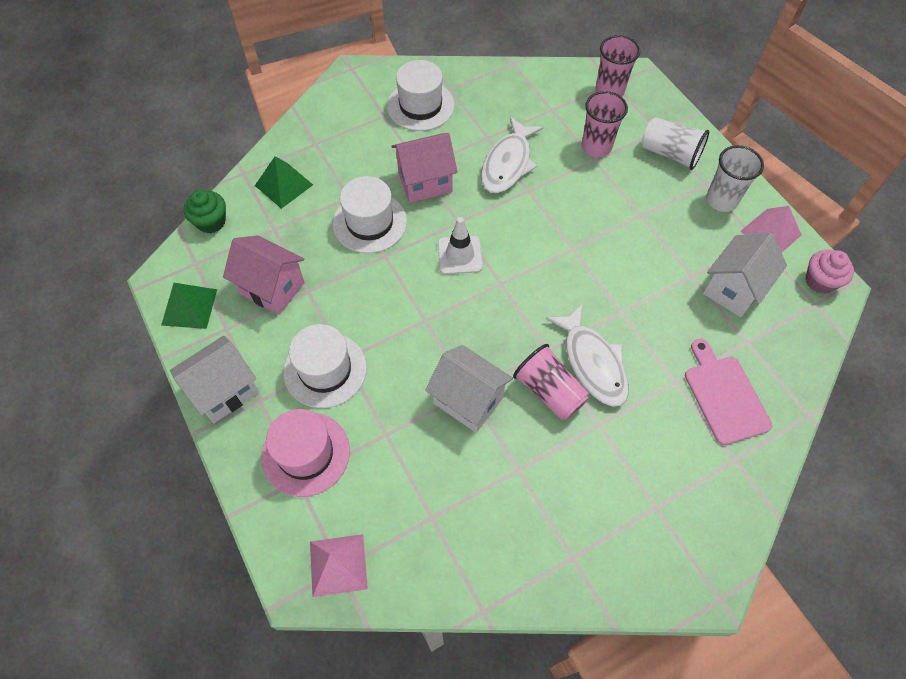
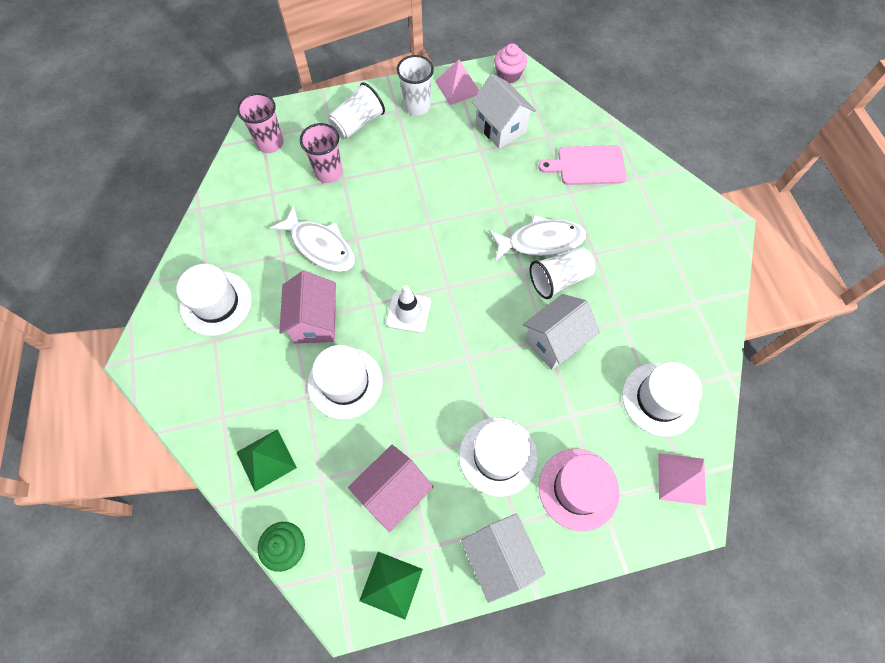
camera: 75 degrees left, 5 degrees up
(429, 528) = (660, 399): none -> white hat
(549, 391) = (559, 279): pink cup -> white cup

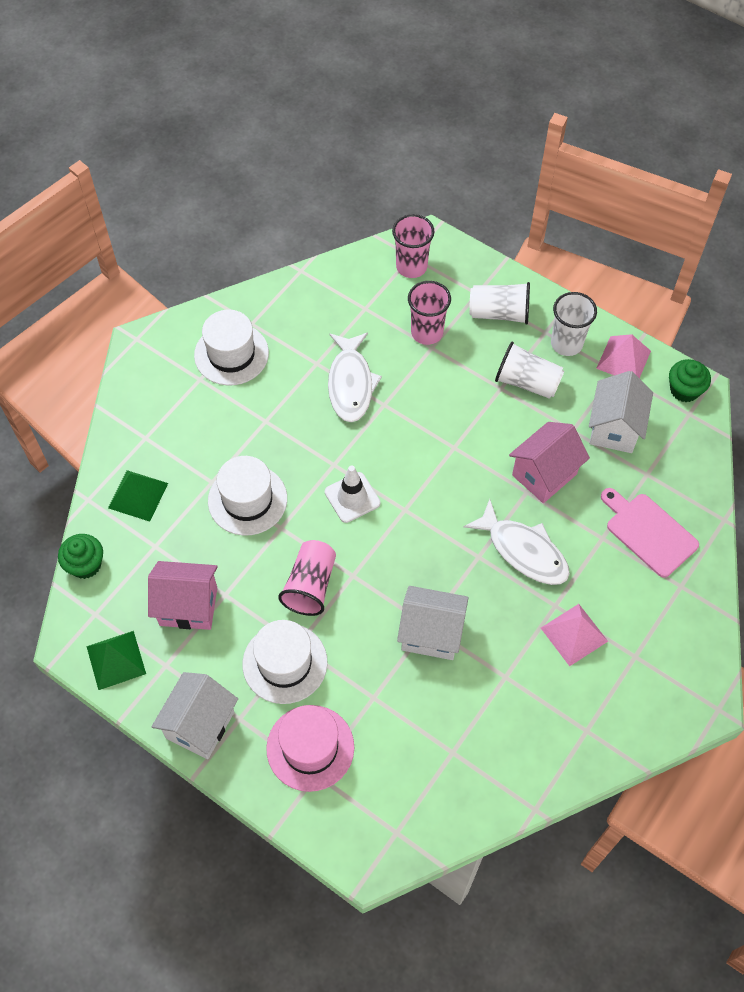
camera: 50 degrees right, 5 degrees down
(315, 321) = (280, 436): pink house -> pink house (544, 474)
(452, 391) = (310, 585): none -> pink cup
(508, 75) = (684, 390): pink cupcake -> green cupcake
(559, 279) = (498, 593): white cup -> white cup (527, 382)
(660, 399) = (454, 761): white hat -> none
(682, 479) = (393, 830): pink pyramid -> pink pyramid (574, 634)

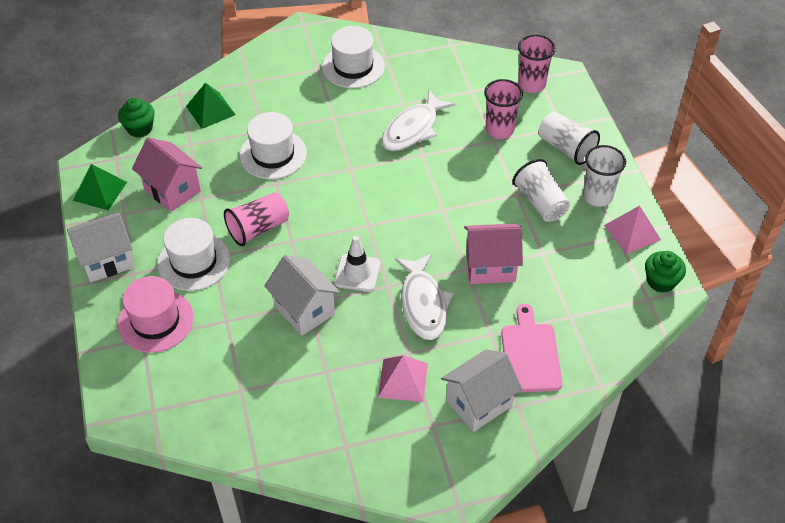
camera: 40 degrees right, 10 degrees down
(352, 497) = (341, 195): white traffic cone -> white traffic cone (357, 273)
(614, 428) = (576, 271): white house -> white house (479, 403)

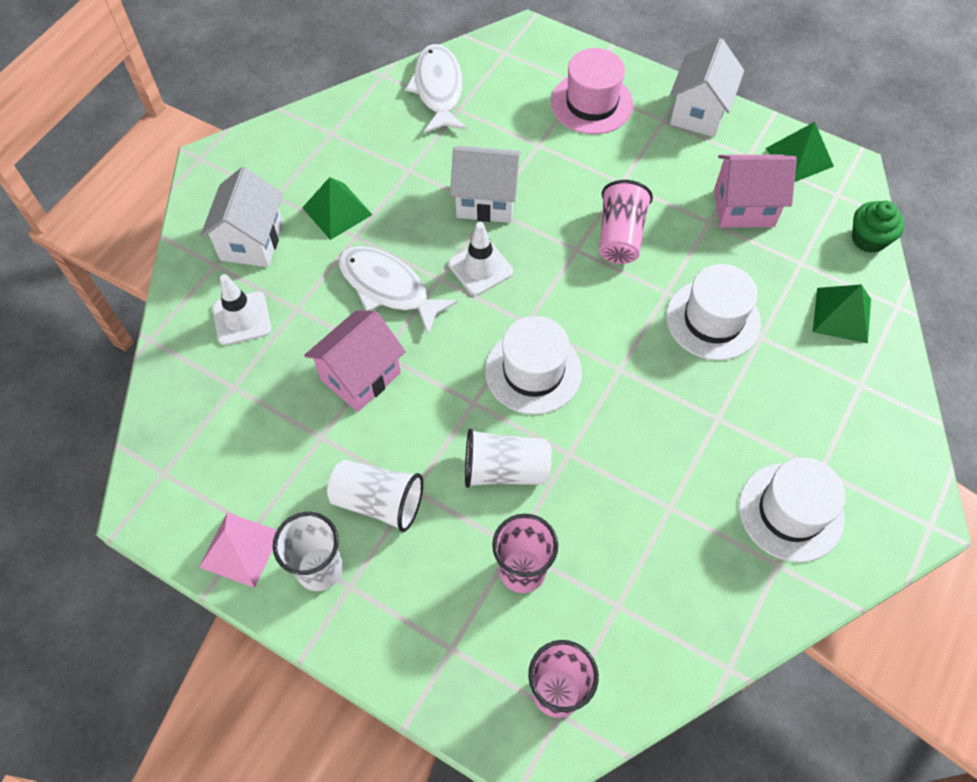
camera: 135 degrees right, 10 degrees up
(194, 261) = (631, 166): white hat -> white hat (533, 371)
(403, 380) = (337, 211): pink pyramid -> green pyramid
(413, 129) = (618, 480): white fish -> white fish (438, 89)
(530, 354) = (242, 318): pink cutting board -> white traffic cone
(566, 148) = (417, 614): white cup -> white cup (505, 469)
(661, 281) = (162, 507): green cupcake -> none

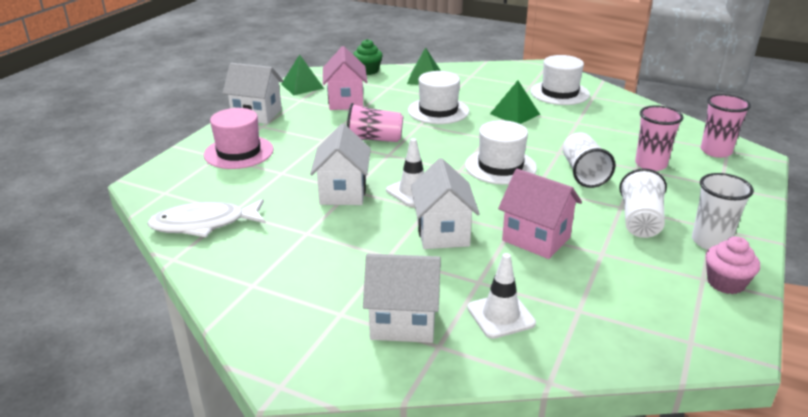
camera: 95 degrees left, 30 degrees down
(240, 549) = (725, 283): pink pyramid -> pink cupcake
(337, 211) = (358, 270): green pyramid -> green pyramid (514, 114)
(388, 288) = (443, 233): white fish -> white house

